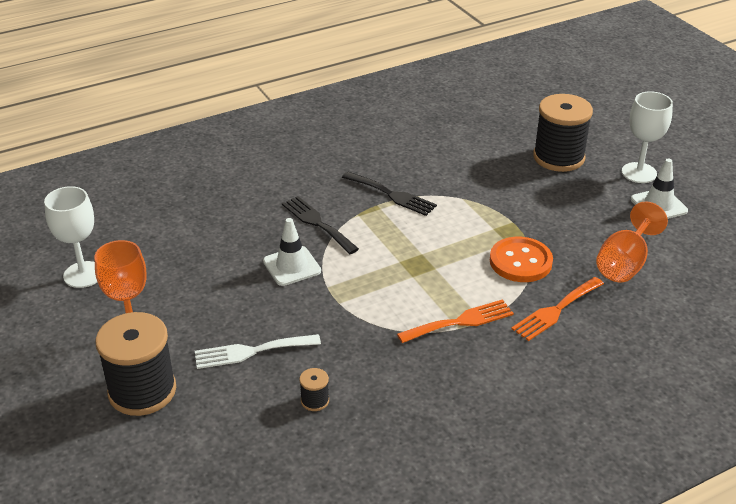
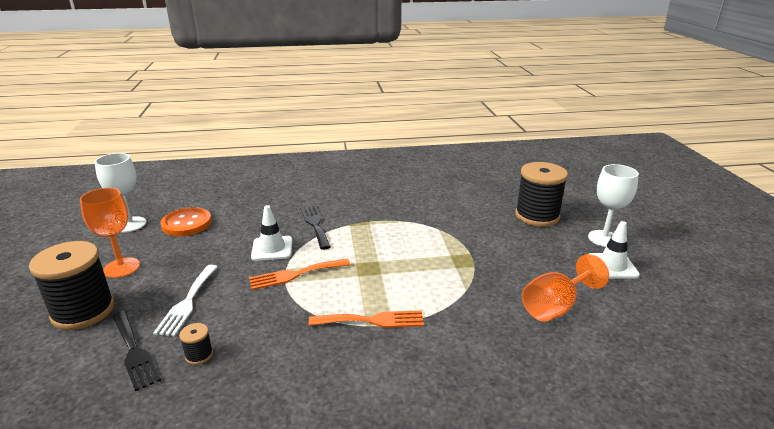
camera: 20 degrees right, 10 degrees down
(251, 351) = (187, 302): white fork -> white fork turned 90 degrees counterclockwise
(392, 195) = (385, 217): black fork -> black fork (134, 351)
(520, 262) = (458, 284): orange button -> orange button (187, 223)
(556, 310) = (466, 332): orange fork -> orange fork (295, 274)

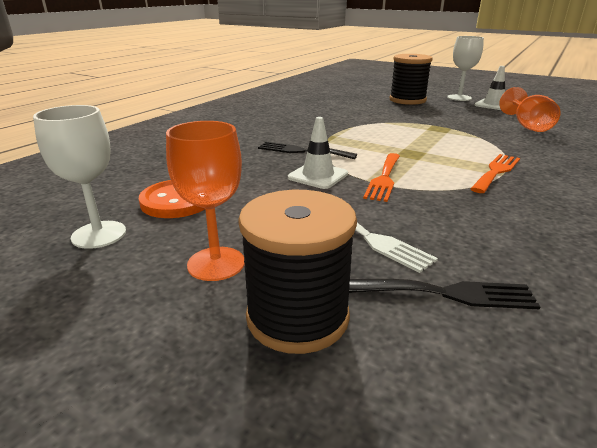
camera: 50 degrees left, 0 degrees up
(199, 355) = (490, 254): black spool -> none

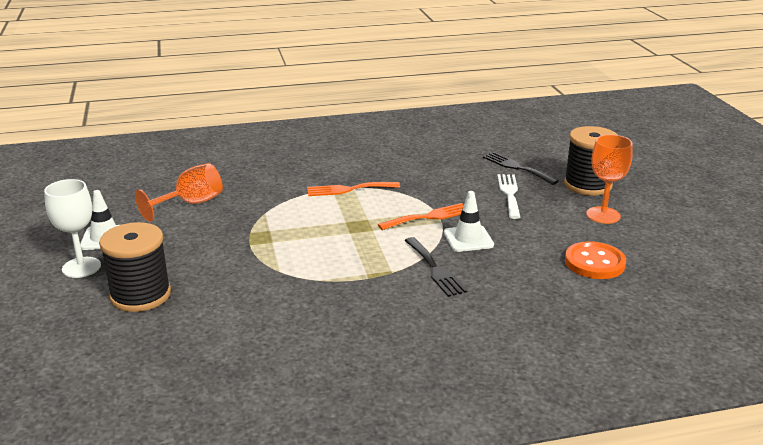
camera: 135 degrees left, 0 degrees up
(99, 234) = (661, 258): white goblet -> none

